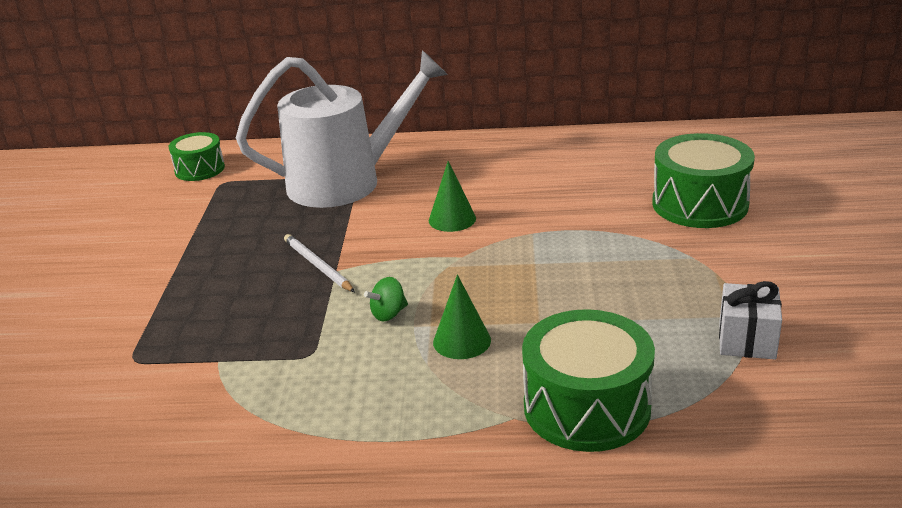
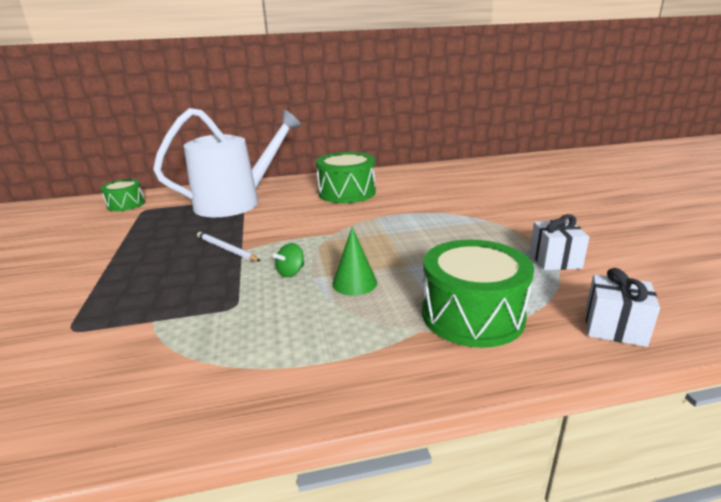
camera: 15 degrees left, 5 degrees down
(452, 219) = (317, 215): green cone -> none
(699, 204) = (473, 195): green drum -> green drum (347, 193)
(754, 450) = (614, 327): none -> white gift

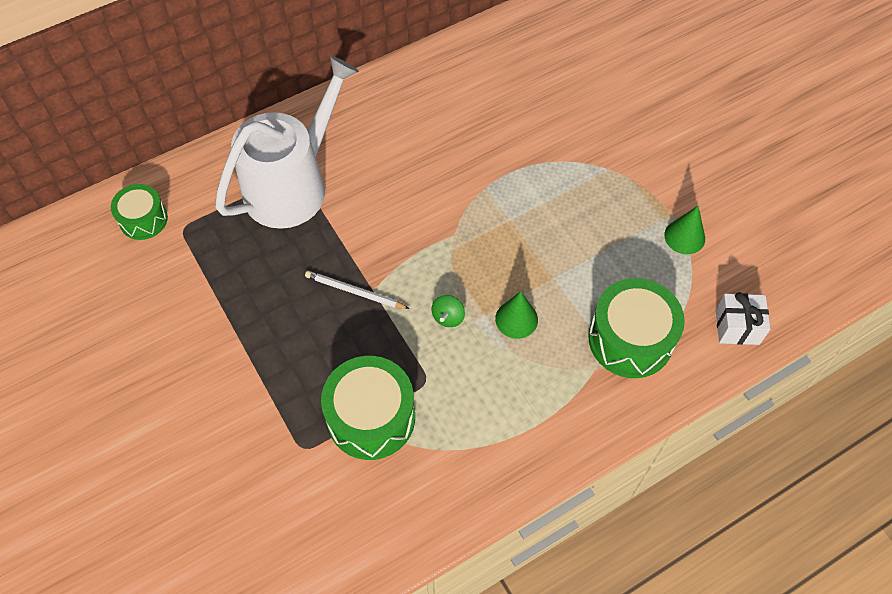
camera: 20 degrees left, 35 degrees up
(347, 193) = (422, 129): green drum -> green drum (371, 417)
(555, 260) = (684, 236): white gift -> green cone

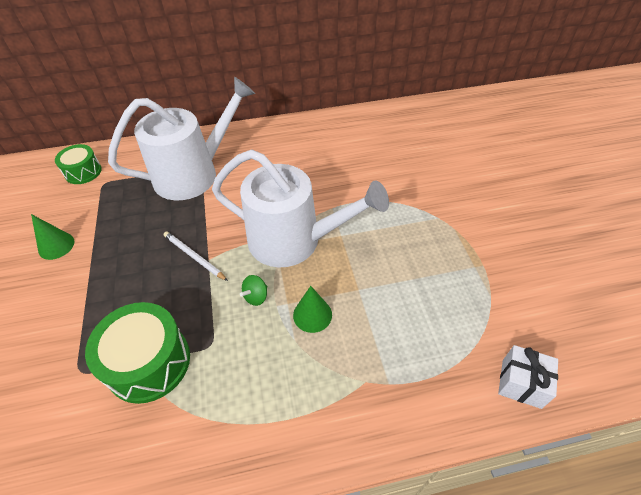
camera: 20 degrees right, 10 degrees down
(458, 241) = (293, 240): none -> white watering can
(630, 339) = (409, 363): green drum -> none
(684, 236) = (490, 286): green cone -> green cone (56, 246)

